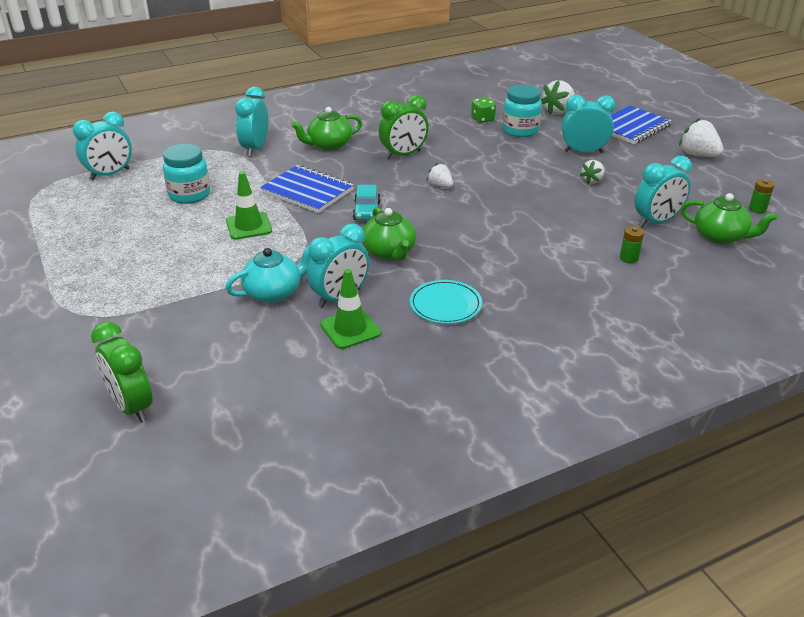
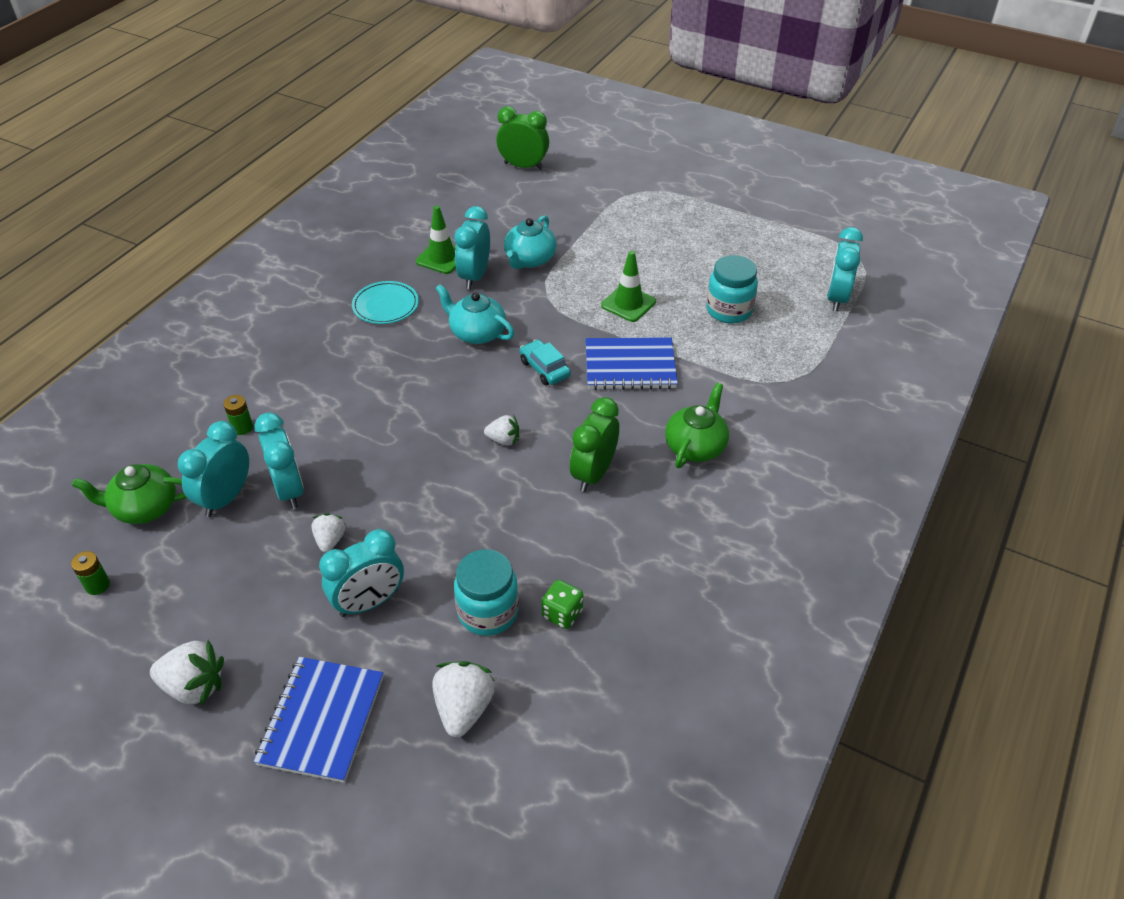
camera: 145 degrees right, 10 degrees up
(255, 149) = (764, 399): turquoise clock -> turquoise clock (289, 489)
(389, 252) = (477, 333): green teapot -> turquoise teapot

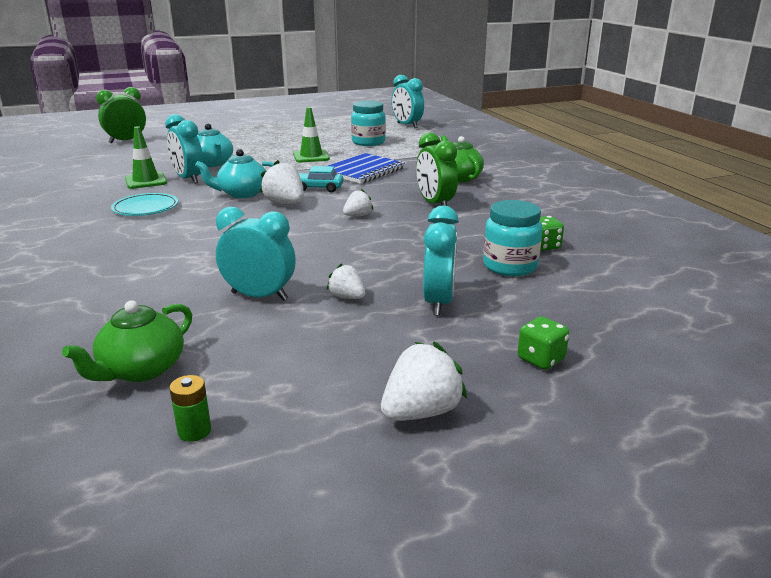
camera: 50 degrees left, 20 degrees down
(225, 498) = (213, 325): turquoise clock -> none
(242, 427) = (145, 293): green battery -> none
(322, 720) = (541, 359): blue notebook -> green dice
(464, 708) = (592, 301): white strawberry -> white strawberry (285, 203)

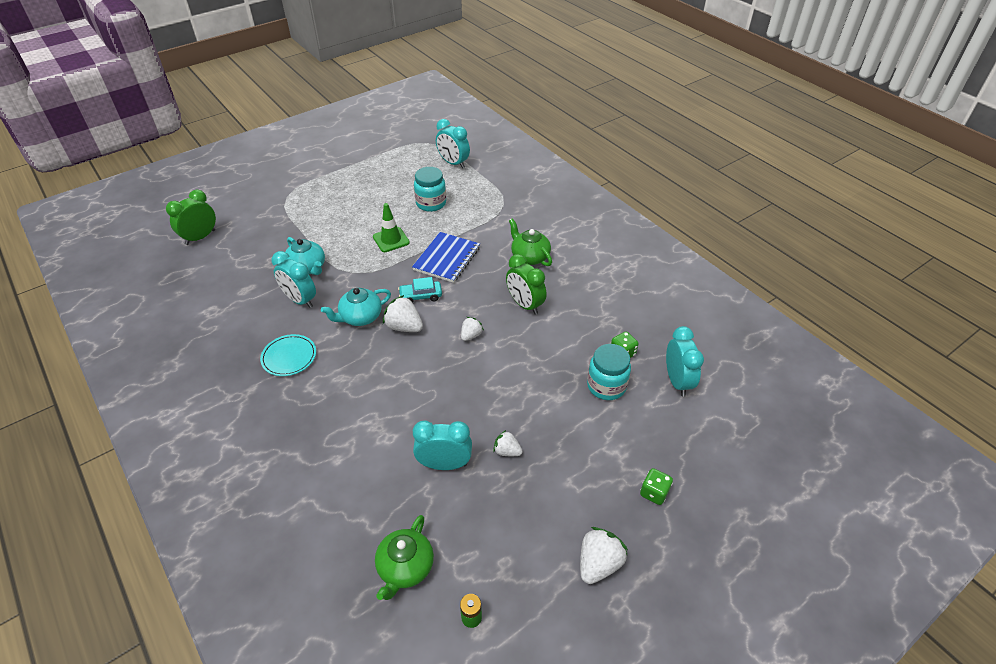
camera: 15 degrees left, 20 degrees up
(146, 181) = (263, 311): green traffic cone -> none
(438, 302) = (571, 443): turquoise clock -> turquoise clock (677, 381)

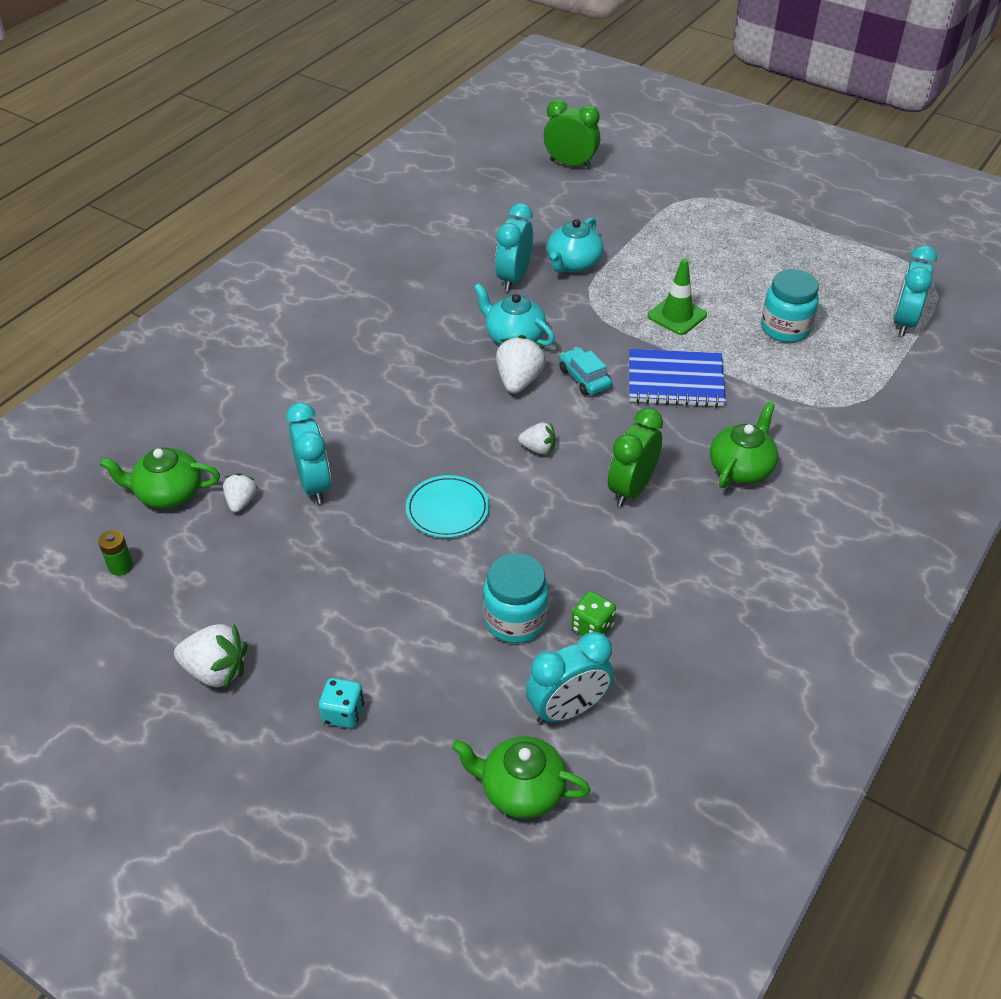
camera: 70 degrees right, 0 degrees up
(289, 357) = (419, 303): turquoise plate -> turquoise plate (447, 509)
(507, 451) = (355, 538): white strawberry -> white strawberry (241, 502)
(654, 493) = (343, 713): green dice -> turquoise dice
(726, 417) = (521, 790): none -> green teapot

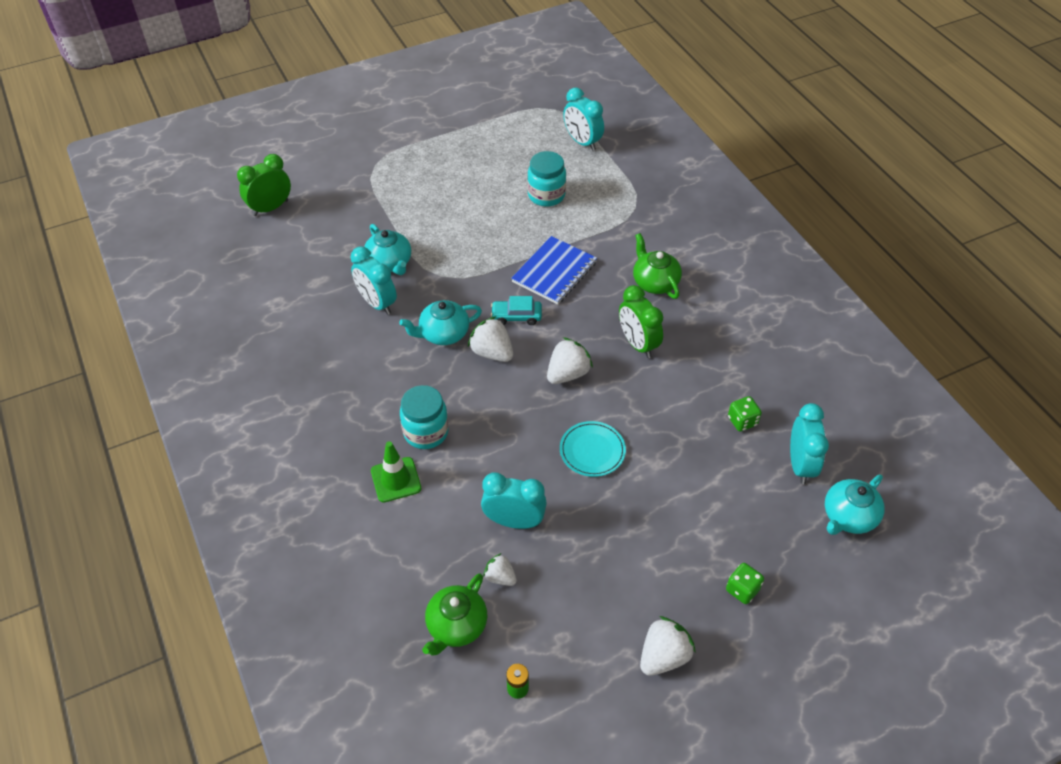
camera: 60 degrees left, 5 degrees up
(343, 713) = (742, 590): turquoise dice -> green dice
(515, 620) = (714, 458): turquoise jar -> turquoise jar (426, 432)
(521, 790) = (848, 516): green teapot -> turquoise teapot
(538, 448) = (567, 374): white strawberry -> white strawberry, size x1.64
(677, 315) = (491, 238): green traffic cone -> green traffic cone (396, 480)

